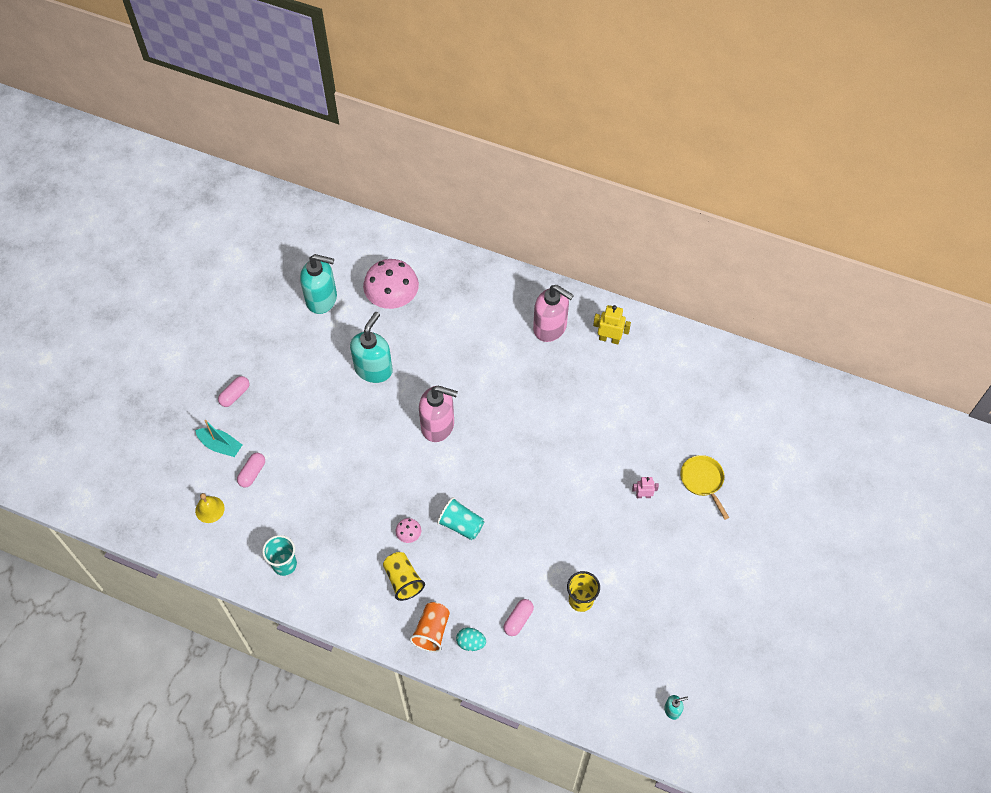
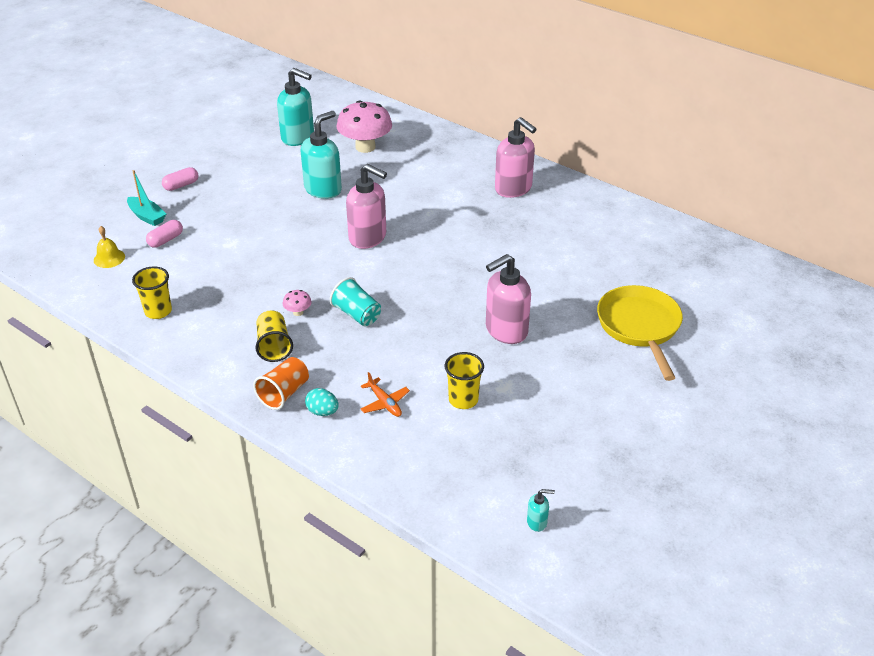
camera: 15 degrees right, 20 degrees down
(284, 564) = (158, 311): turquoise cup -> yellow cup
(518, 620) = (384, 403): pink capsule -> orange plane
(593, 512) = (506, 330): none -> pink soap dispenser
(609, 339) = (572, 205): yellow robot -> none
(643, 495) = (567, 327): pink robot -> none
(703, 481) = (640, 327): yellow pan -> yellow pan, size x1.67

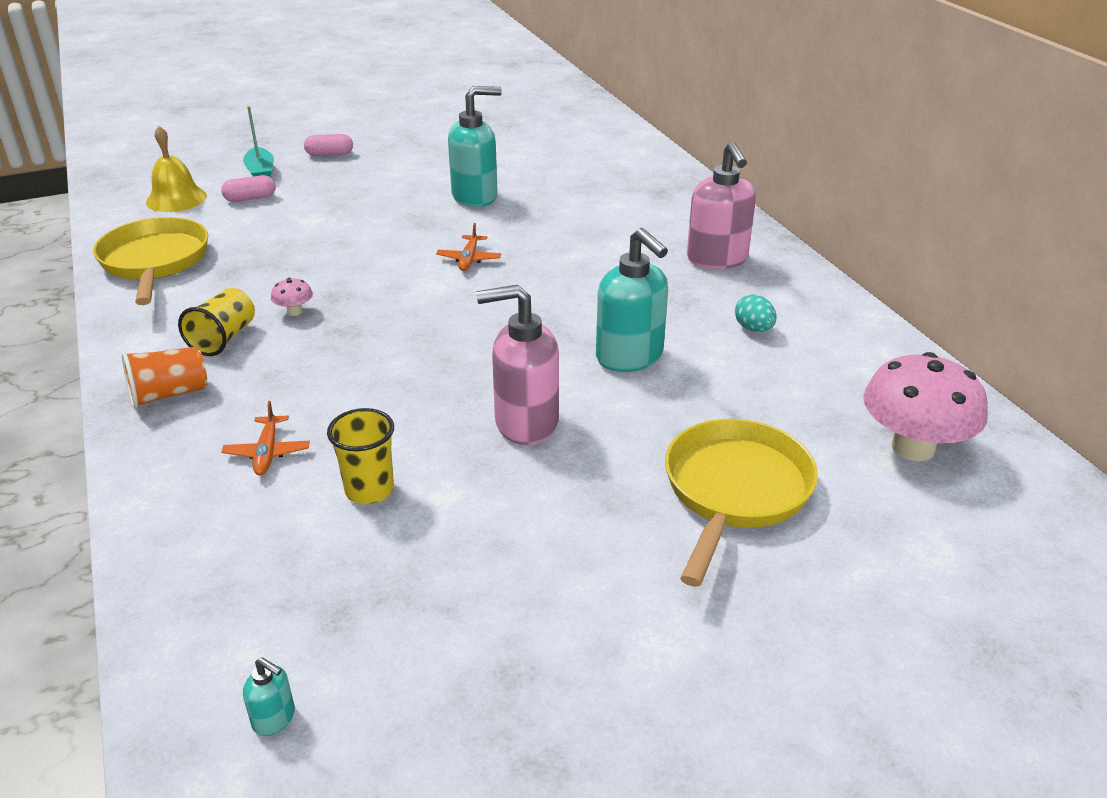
camera: 30 degrees right, 5 degrees down
(109, 258) = (176, 199): yellow bell -> yellow bell, size x1.51
(158, 311) = (155, 262): yellow cup -> yellow pan
(298, 137) = (506, 142): turquoise soap dispenser -> turquoise soap dispenser (630, 357)
(322, 412) = (184, 433): turquoise egg -> turquoise egg (753, 329)
(357, 314) = (358, 337): turquoise cup -> none
(365, 147) = (573, 169): pink mushroom -> pink mushroom (913, 447)
(368, 238) = (469, 259): pink soap dispenser -> orange plane

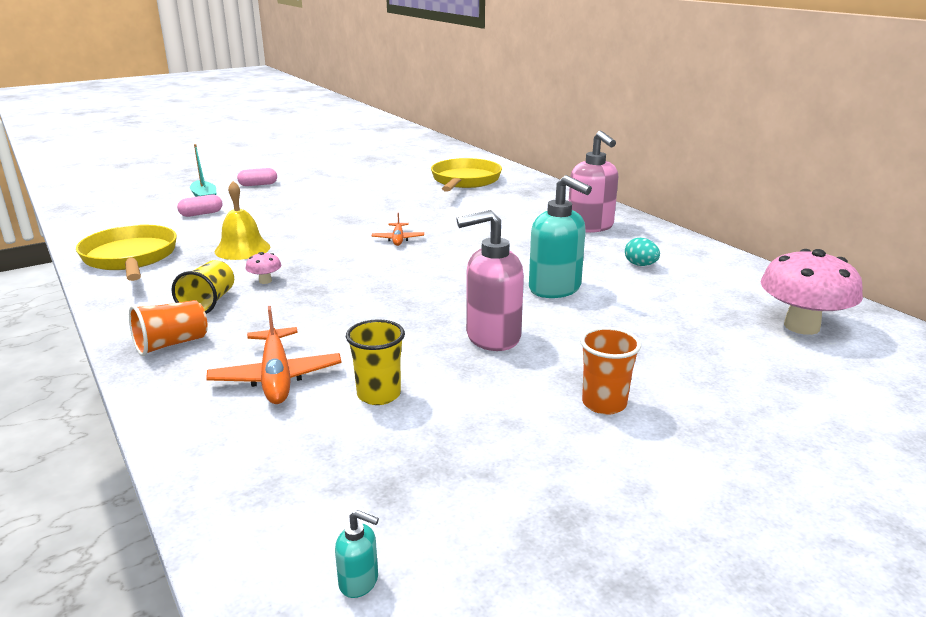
camera: 10 degrees left, 10 degrees down
(176, 199) = (137, 218): yellow bell -> yellow bell (242, 249)
(267, 452) = (276, 377): orange plane -> orange plane, size x1.70
(475, 197) = (386, 202): turquoise soap dispenser -> none
(616, 533) = (604, 403): none -> orange cup
(735, 491) = (684, 366): yellow pan -> yellow pan (465, 181)

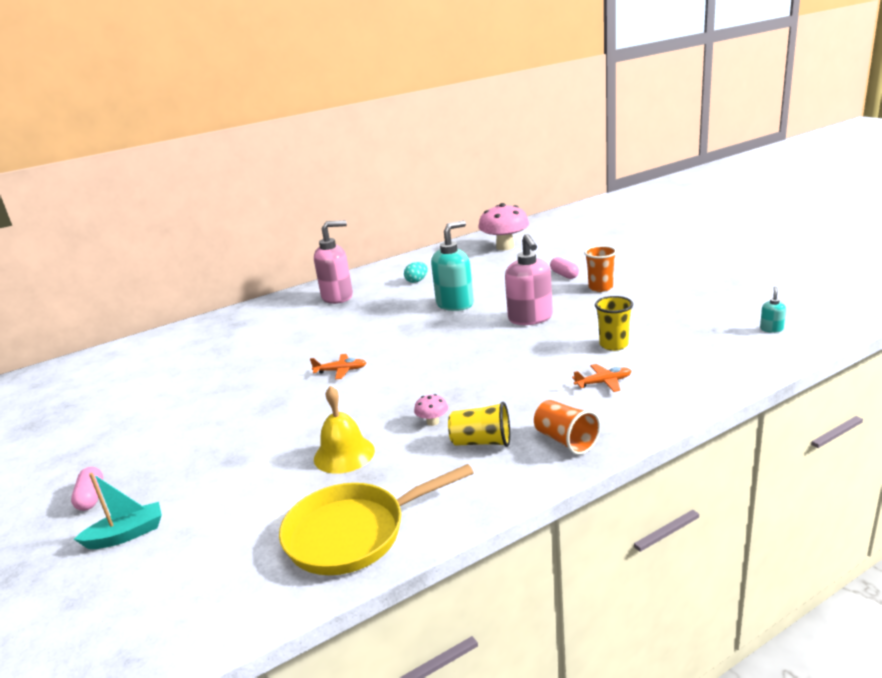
camera: 85 degrees left, 0 degrees up
(201, 214) = (201, 518): pink capsule -> pink capsule (564, 275)
(276, 377) = (603, 382): orange plane -> orange plane, size x0.59
(465, 181) = (180, 355): yellow pan -> none

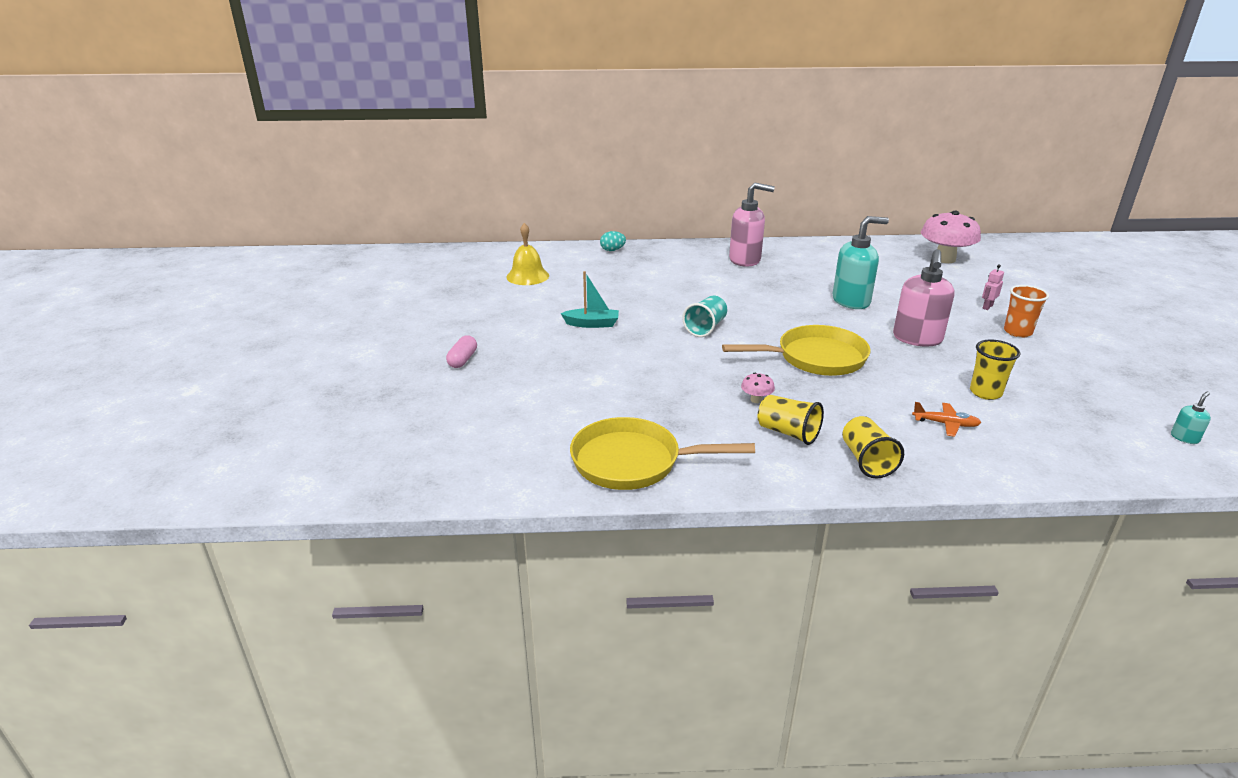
camera: 25 degrees right, 5 degrees up
(126, 534) = (472, 396): turquoise boat -> turquoise boat (592, 324)
(341, 371) = (705, 328): orange plane -> turquoise cup
(344, 454) = (664, 398): yellow bell -> yellow bell (527, 276)
(417, 281) = (829, 267): turquoise egg -> turquoise egg (612, 250)
(459, 364) = (815, 358): none -> yellow pan
(564, 275) = (987, 307): pink capsule -> pink robot
(565, 440) = (866, 461): orange cup -> yellow cup

